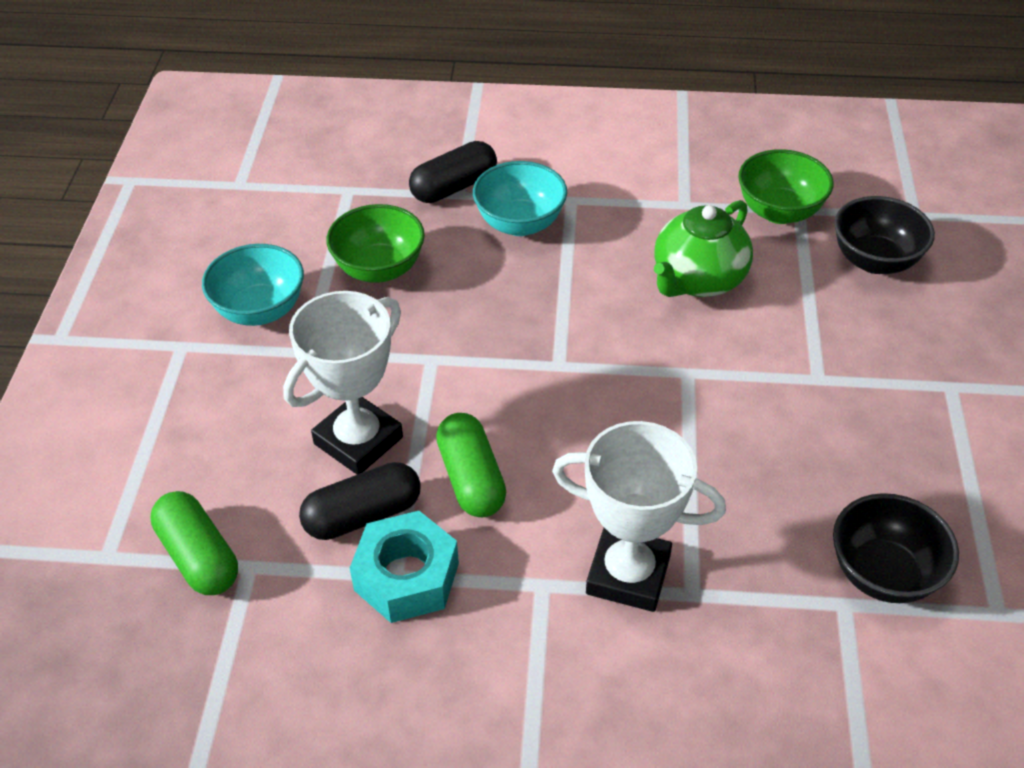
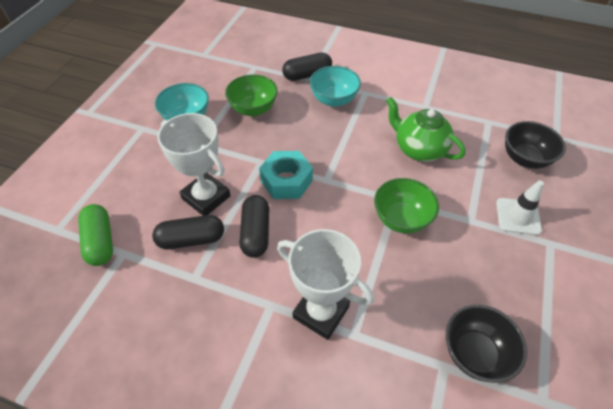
camera: 15 degrees right, 5 degrees up
(358, 441) = (206, 197): white trophy -> white trophy turned 75 degrees clockwise
(406, 577) = (199, 281): turquoise nut -> turquoise nut (286, 181)
(471, 479) = (255, 233): green capsule -> black capsule
(697, 280) = (419, 149): green teapot -> green teapot turned 75 degrees clockwise
(779, 211) = (477, 120): green bowl -> green bowl (401, 219)
(889, 356) = (518, 216): none -> white traffic cone

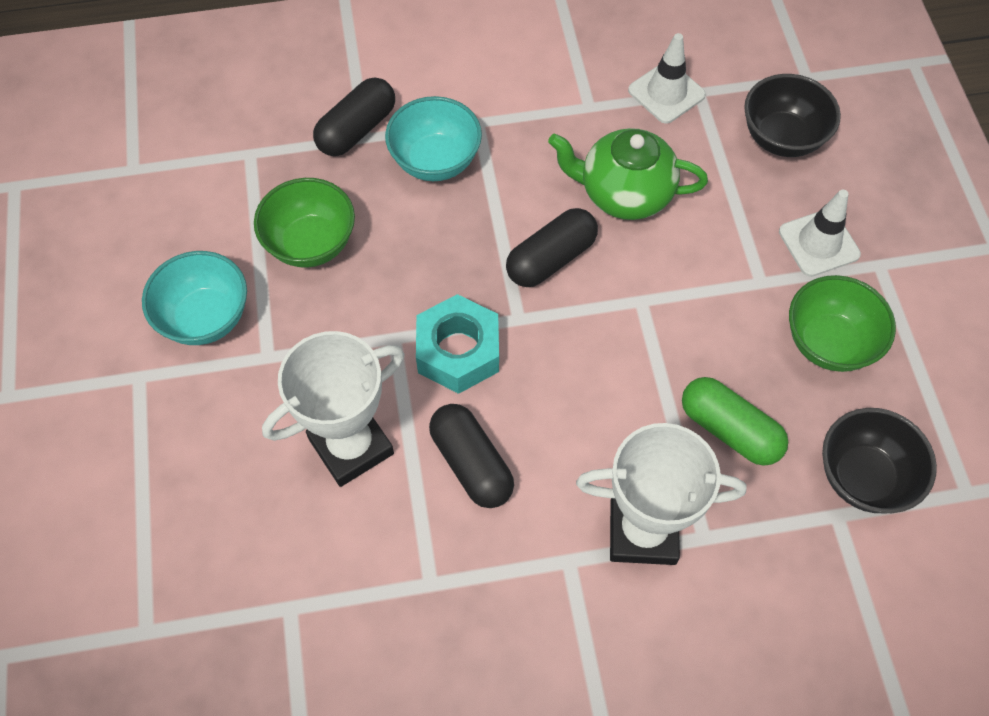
camera: 30 degrees left, 10 degrees up
(100, 241) = (237, 610): green capsule -> green capsule (729, 430)
(191, 239) = (381, 527): black capsule -> black capsule (551, 259)
(206, 197) = (351, 446): white trophy -> white trophy turned 45 degrees counterclockwise
(401, 219) = (666, 329): green bowl -> green bowl (828, 343)
(470, 115) = (666, 93): none -> white traffic cone

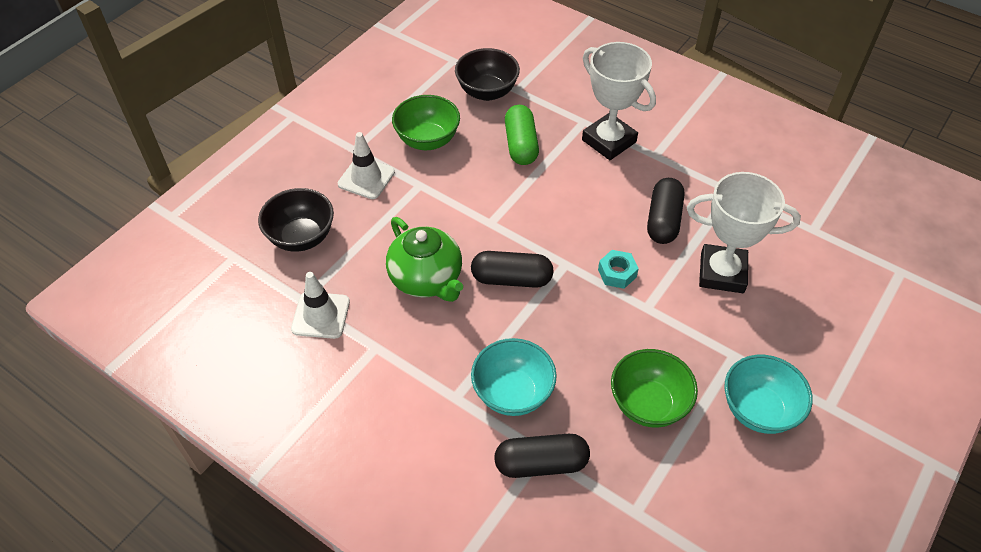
camera: 135 degrees left, 10 degrees down
(458, 351) = (617, 273): turquoise nut -> turquoise nut, size x0.58

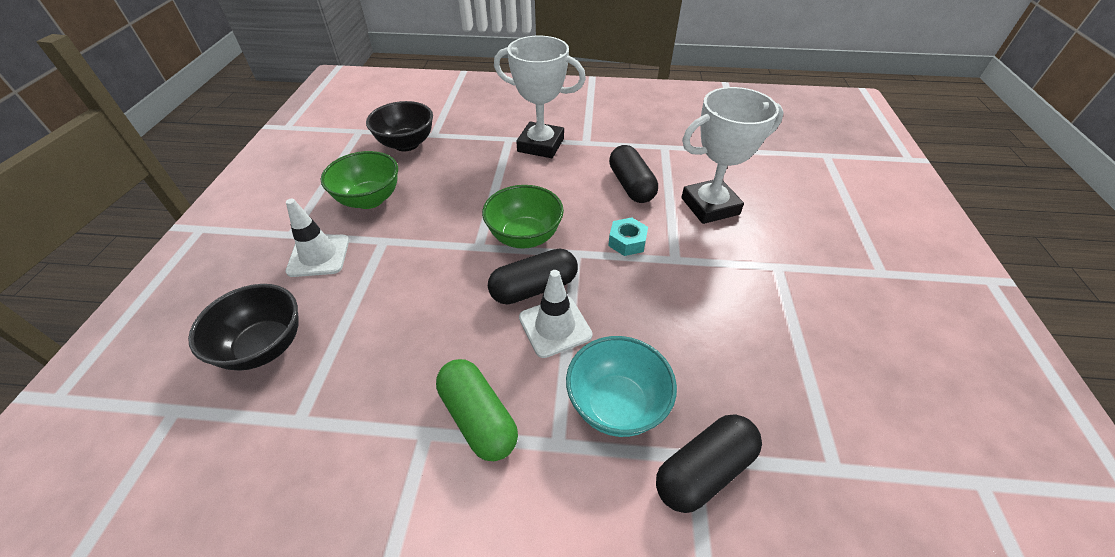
camera: 30 degrees left, 5 degrees down
(321, 315) = (332, 428): white traffic cone -> white traffic cone (555, 326)
(426, 279) = (444, 328): green teapot -> none
(521, 145) = (465, 173): green capsule -> green capsule (478, 418)
(648, 404) = (749, 346): green bowl -> green bowl (524, 237)
(758, 410) = (838, 303): turquoise bowl -> none

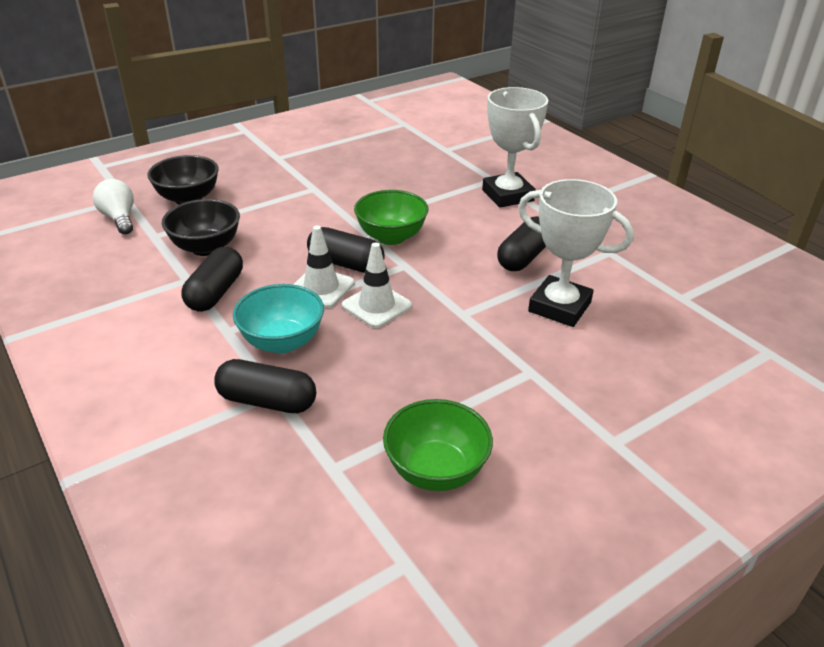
camera: 50 degrees right, 10 degrees down
(212, 439) = (119, 218): none -> white light bulb
(319, 256) = (272, 176): white traffic cone -> white traffic cone (376, 306)
(369, 199) = (343, 164): green bowl -> green bowl (436, 470)
(406, 144) = (418, 146): black bowl -> black bowl (206, 247)
(478, 418) = (215, 292): green capsule -> black capsule
(627, 242) = (450, 283): turquoise nut -> none

